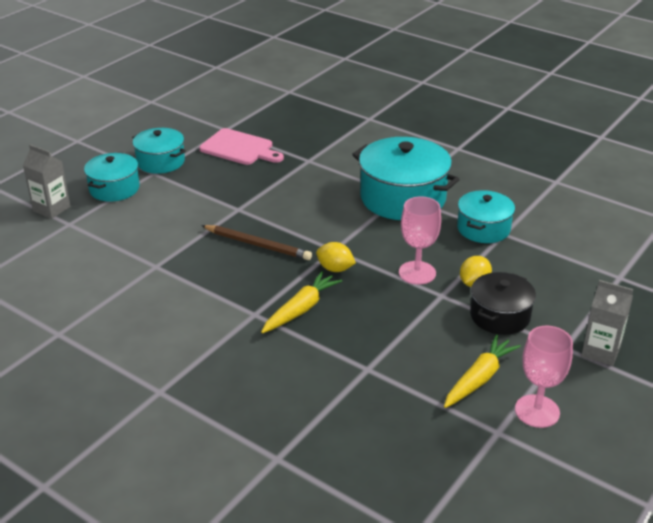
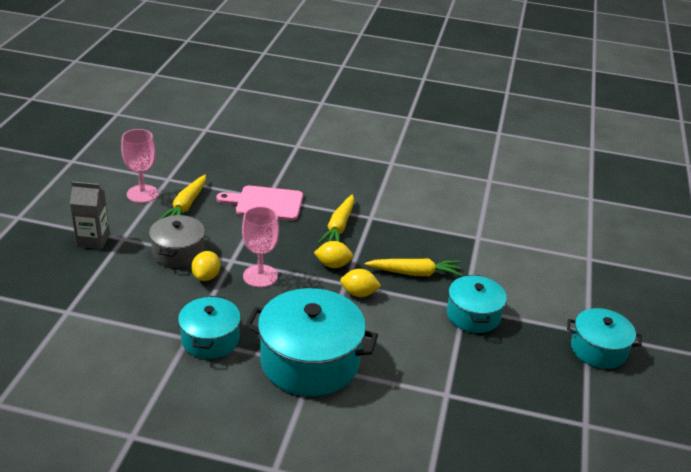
camera: 155 degrees right, 0 degrees up
(51, 209) = (623, 269): grey carton -> none
(114, 188) = (600, 303): turquoise pot -> turquoise pot (473, 315)
(239, 148) = (539, 394): pink cutting board -> pink cutting board (265, 203)
(257, 245) = (415, 273): brown pencil -> yellow carrot
(327, 238) = (359, 293): none -> yellow lemon
(500, 316) = (178, 252): black pot -> grey pot

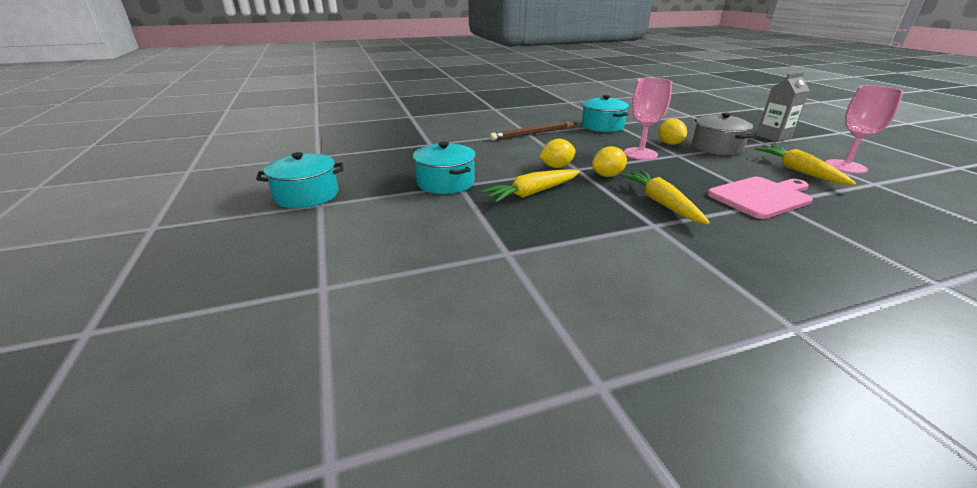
camera: 150 degrees right, 5 degrees down
(310, 361) = (533, 133): turquoise pot -> brown pencil

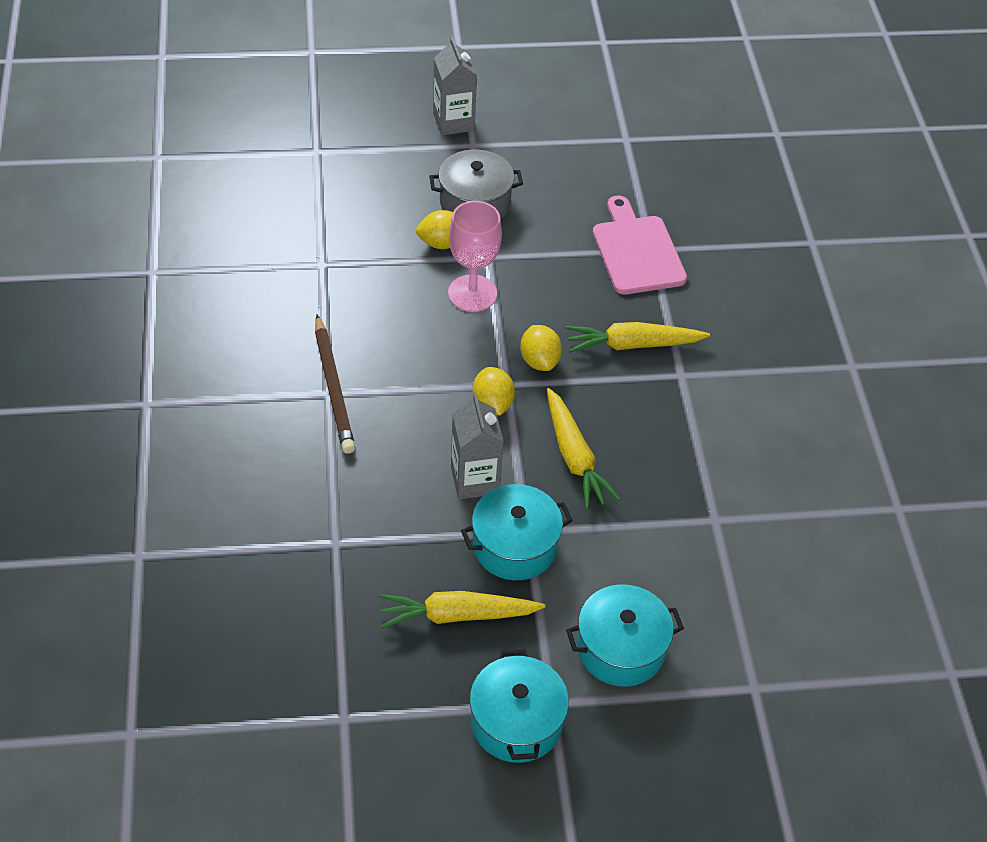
camera: 80 degrees left, 20 degrees up
(492, 168) = (475, 480): none -> grey carton
(602, 126) = (328, 284): turquoise pot -> turquoise pot (620, 648)
(798, 171) = (577, 176): yellow carrot -> yellow carrot (456, 615)
(845, 167) = (576, 128): pink goblet -> none

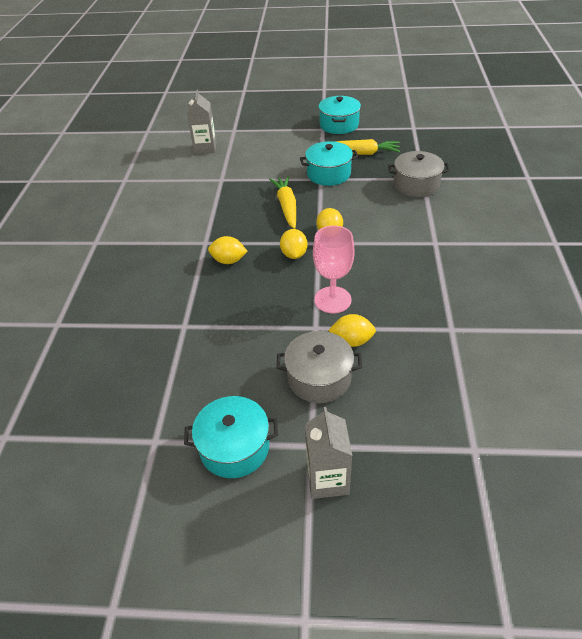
camera: 165 degrees left, 5 degrees down
(333, 387) = (432, 246): brown pencil -> none
(349, 524) = (416, 185): none -> grey pot
(475, 480) = (346, 199): grey carton -> grey carton (205, 148)
(620, 648) = (287, 141): turquoise pot -> turquoise pot (234, 447)
(632, 345) = (229, 260): yellow carrot -> yellow lemon
(636, 251) = (197, 325): pink cutting board -> none

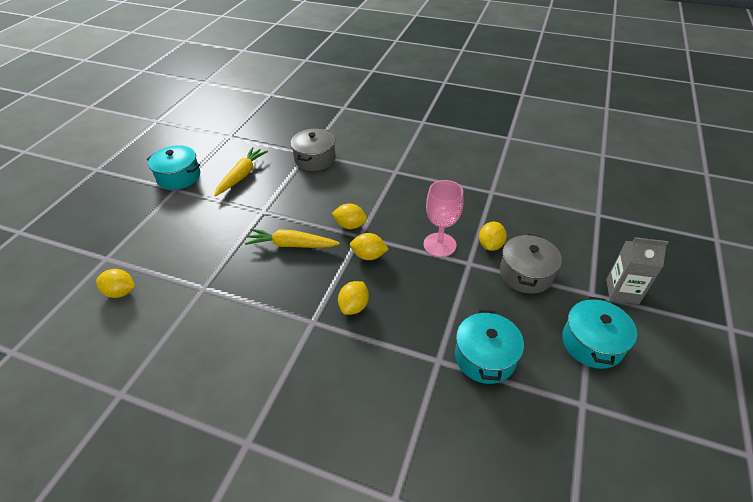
camera: 75 degrees left, 0 degrees up
(205, 148) = (121, 292): grey carton -> yellow lemon
(328, 174) = (259, 204): turquoise pot -> turquoise pot (485, 357)

